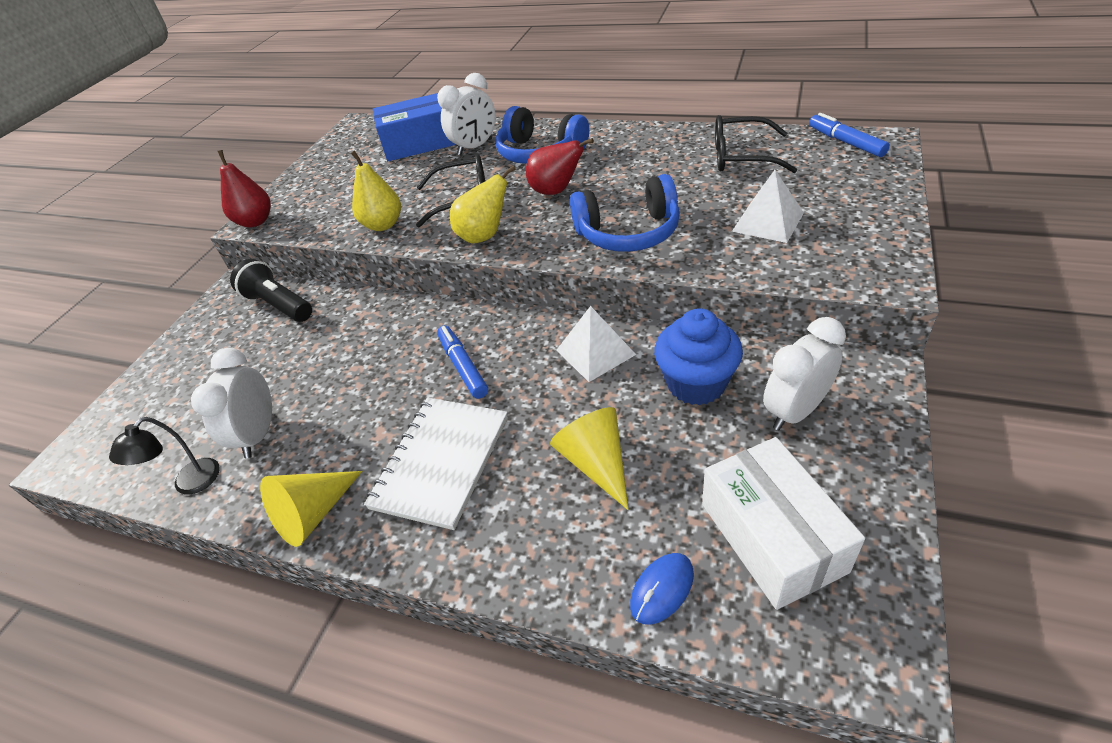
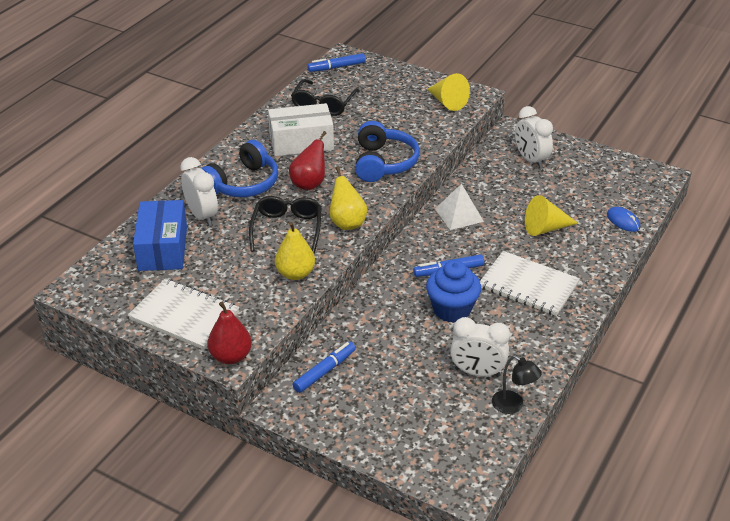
camera: 85 degrees left, 5 degrees down
(279, 305) = (324, 371): black flashlight -> blue marker
(313, 514) = (553, 341): yellow cone -> yellow cone (447, 102)
(318, 182) = (184, 316): none -> white notebook
(696, 384) = (500, 185): blue cupcake -> blue cupcake (452, 309)
(768, 222) = (404, 114): white pyramid -> none
(772, 537) = (602, 185): white box -> white box (301, 142)

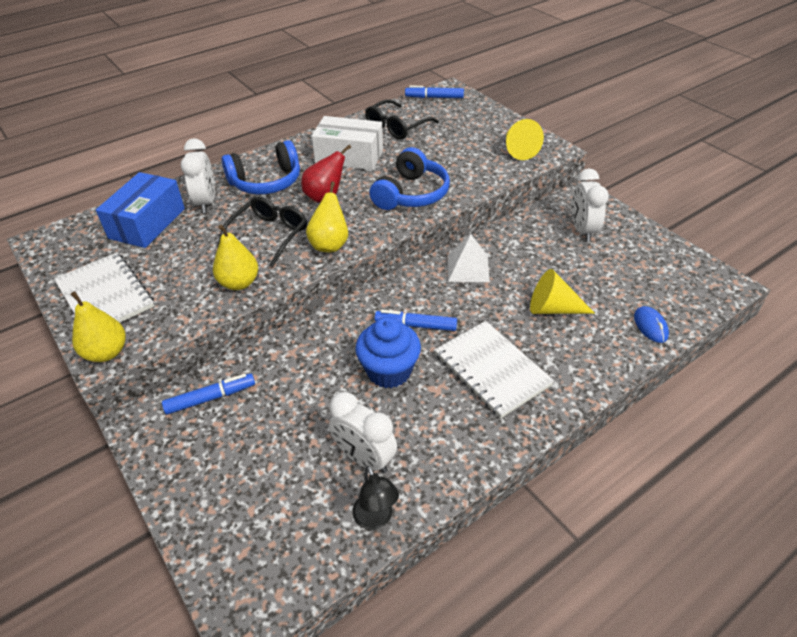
camera: 25 degrees right, 5 degrees up
(231, 356) = (106, 353): red pear -> yellow pear

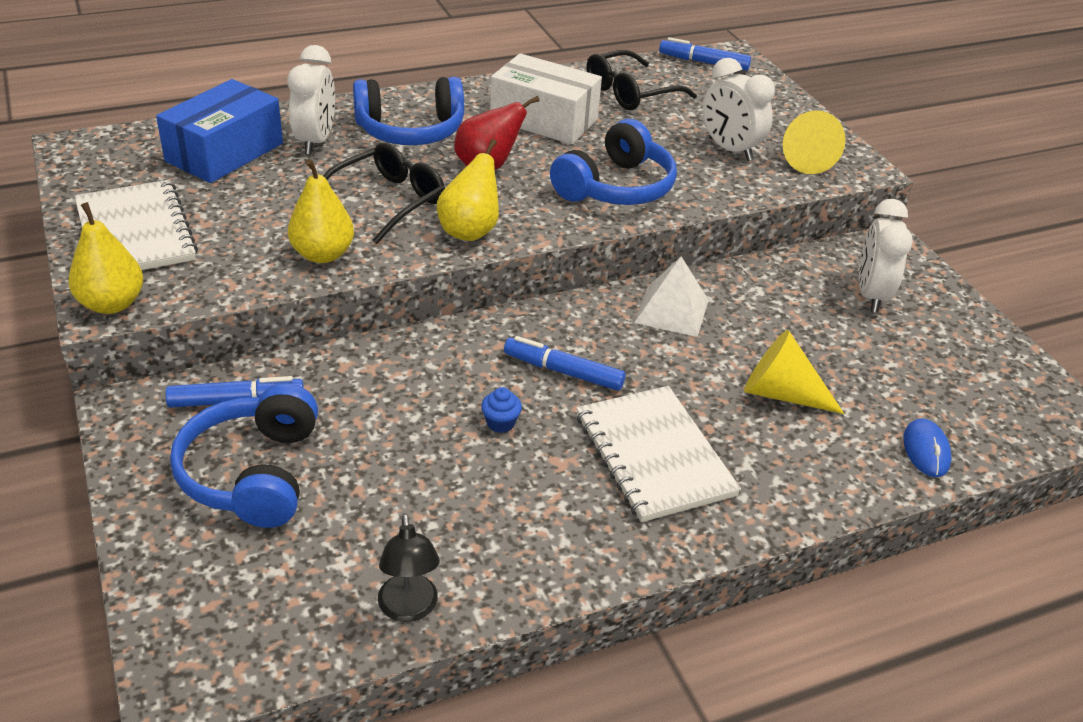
camera: 10 degrees right, 5 degrees down
(239, 448) = (252, 473): none -> blue headphones
(364, 458) = (422, 528): white clock -> white clock (730, 149)
(389, 371) = (500, 423): blue cupcake -> blue cupcake, size x0.42

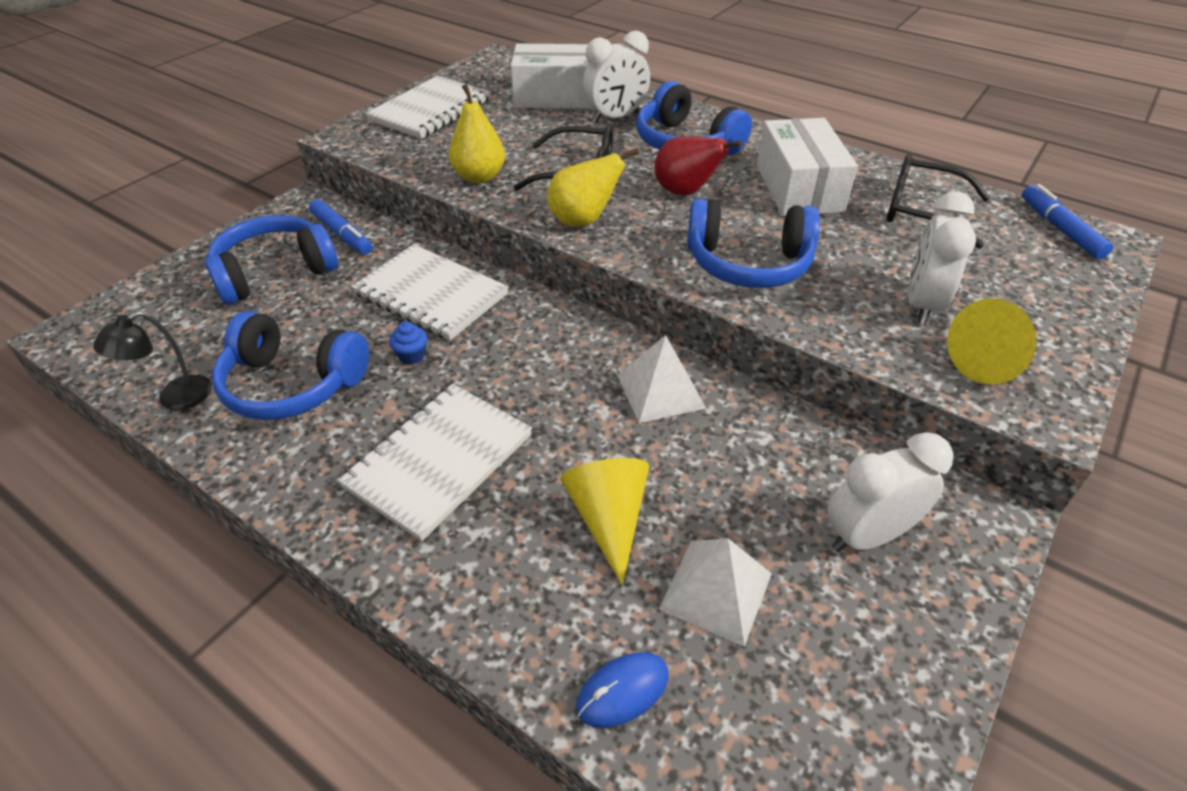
camera: 60 degrees right, 5 degrees up
(112, 304) = (349, 136): yellow pear -> none
(225, 152) = (556, 97): blue box -> white box
(419, 379) = (431, 295): none -> white notebook
(468, 515) = (292, 384): none -> blue headphones
(563, 372) = (506, 362): blue marker -> none
(874, 376) = (716, 591): none -> white pyramid

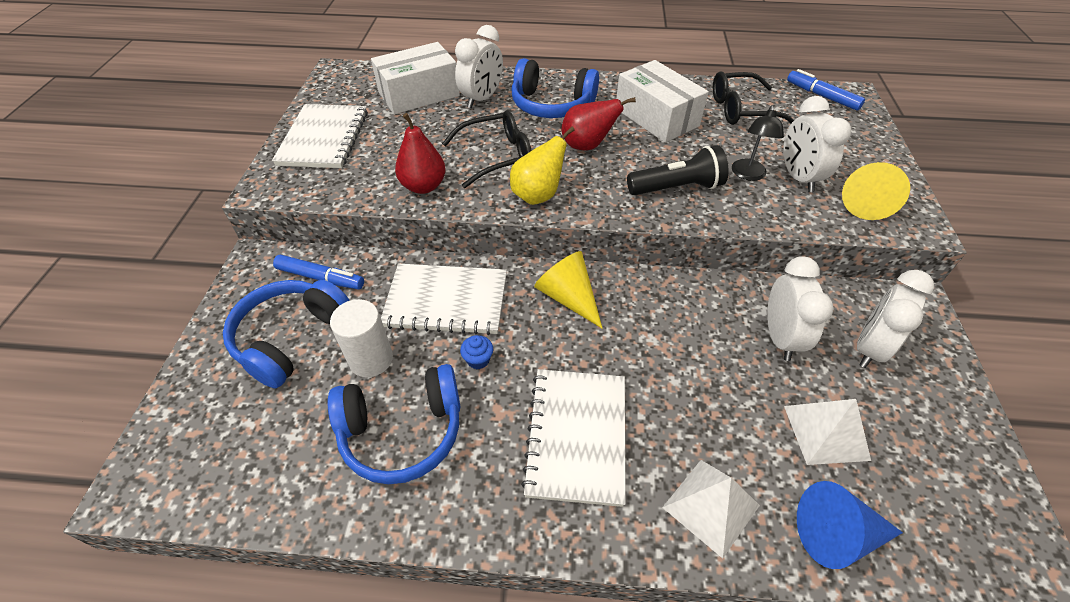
camera: 30 degrees left, 5 degrees up
(175, 398) = (307, 497): black lamp -> black lamp (748, 175)
(321, 316) = (371, 359): none -> white cylinder
(479, 177) = (423, 186): yellow pear -> red pear
(608, 518) = (724, 417): yellow cone -> yellow cone (568, 297)
(623, 691) = (836, 534): blue mouse -> blue cone
(660, 391) = (674, 305): white pyramid -> white pyramid (711, 506)
(748, 263) = (677, 188): blue headphones -> black flashlight
(757, 474) = (780, 337): none -> white clock

